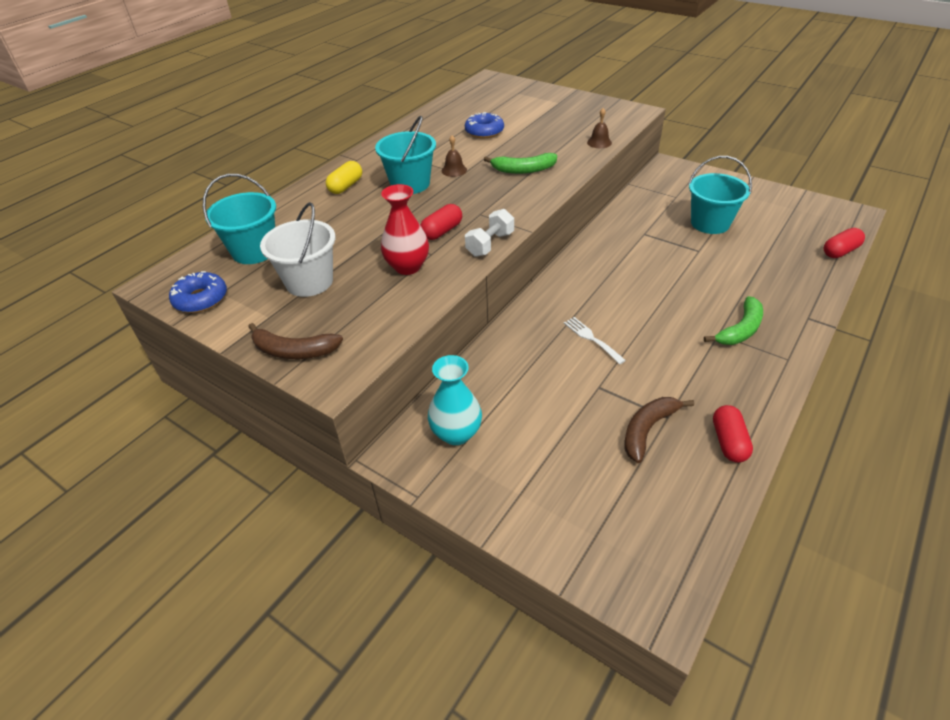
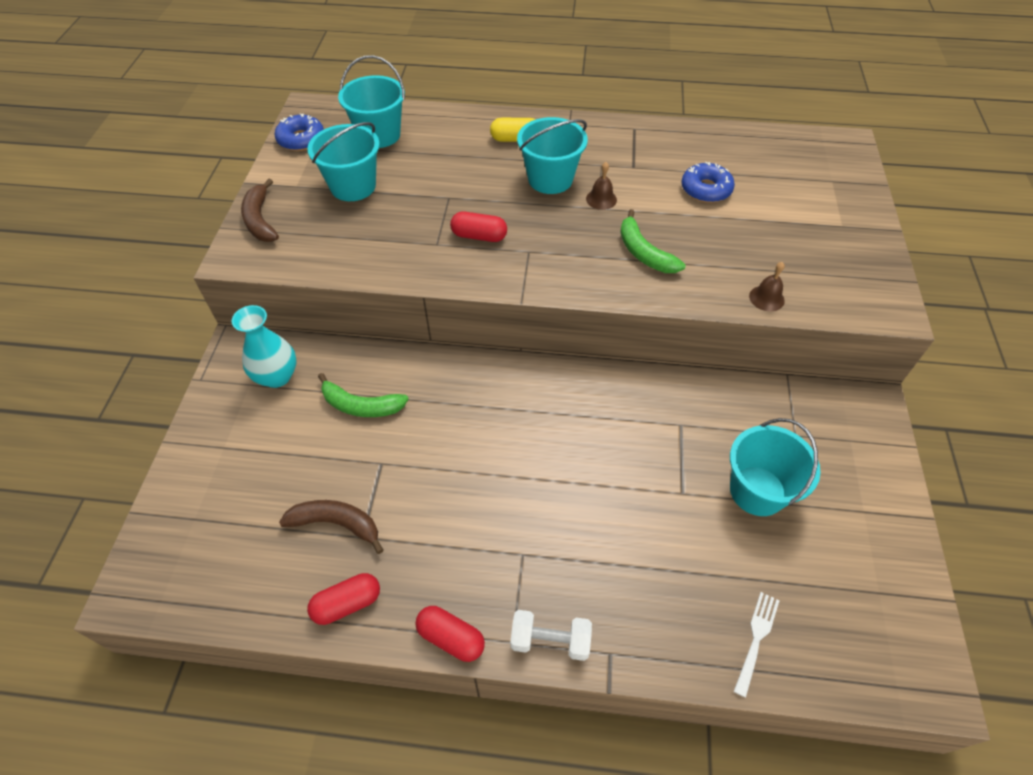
camera: 60 degrees right, 10 degrees up
(309, 282) = (353, 186): white bucket -> turquoise bucket
(407, 267) = (407, 237): red vase -> none
(490, 244) = (477, 280): white dumbbell -> white dumbbell (550, 640)
(592, 339) = (452, 434): white fork -> white fork (756, 639)
(740, 330) = (542, 576): green banana -> green banana (361, 405)
(840, 251) = (802, 676): red capsule -> red capsule (451, 638)

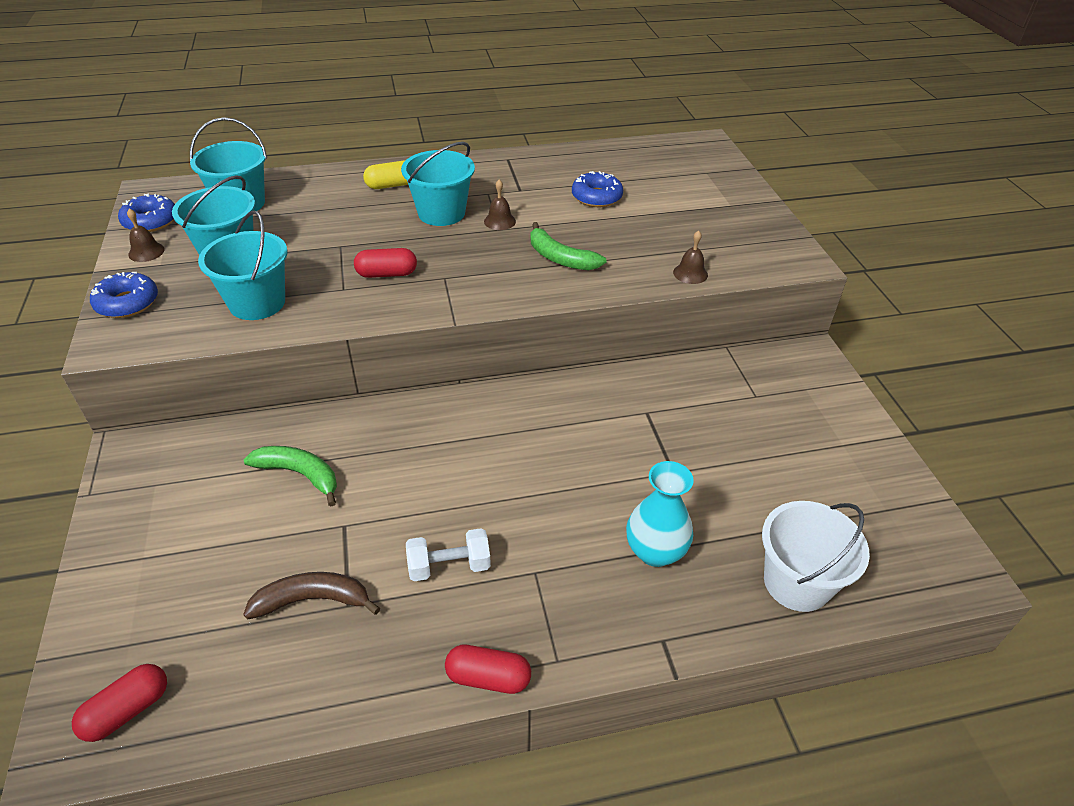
camera: 20 degrees left, 10 degrees down
(260, 220) = (127, 303): brown banana -> blue donut
(277, 376) = (187, 468): turquoise vase -> turquoise vase (655, 551)
(289, 171) = (146, 252): none -> brown bell
(347, 603) = (355, 679): red capsule -> red capsule (127, 710)
(361, 405) = (300, 474): green banana -> green banana turned 150 degrees counterclockwise
(550, 640) = (596, 647): white dumbbell -> white dumbbell (449, 566)
(756, 639) = (796, 582): white fork -> white bucket
(757, 491) = (742, 452): turquoise bucket -> turquoise bucket (257, 303)

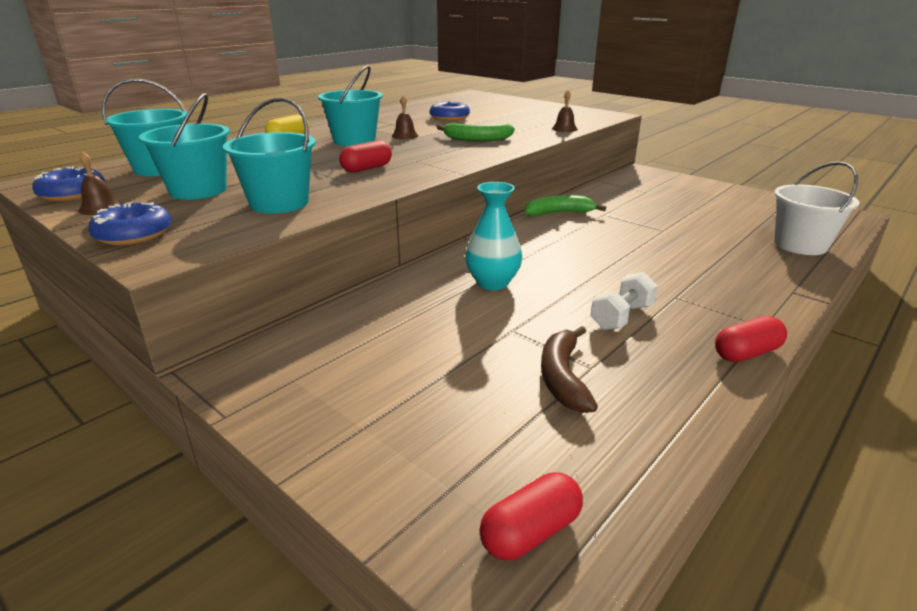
camera: 35 degrees left, 15 degrees down
(127, 710) = (530, 532): red capsule -> red capsule turned 45 degrees clockwise
(300, 474) = (425, 320): green banana -> green banana (558, 213)
(313, 600) = (562, 377): brown banana -> brown banana turned 45 degrees counterclockwise
(655, 551) = (718, 261): turquoise vase -> turquoise vase (492, 282)

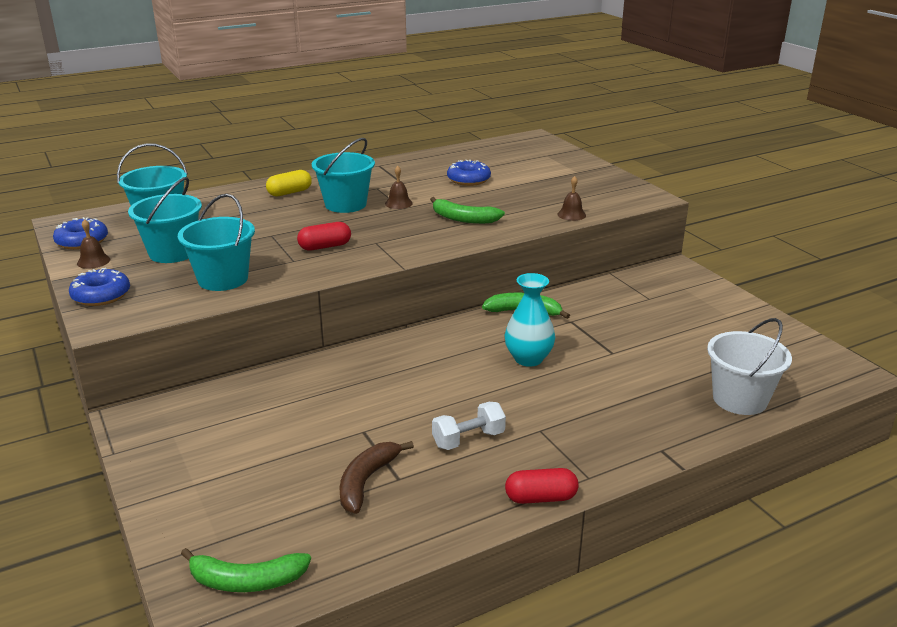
camera: 20 degrees right, 0 degrees up
(492, 282) = (389, 381): turquoise vase -> turquoise vase (528, 359)
(530, 532) = (246, 581): red capsule -> green banana

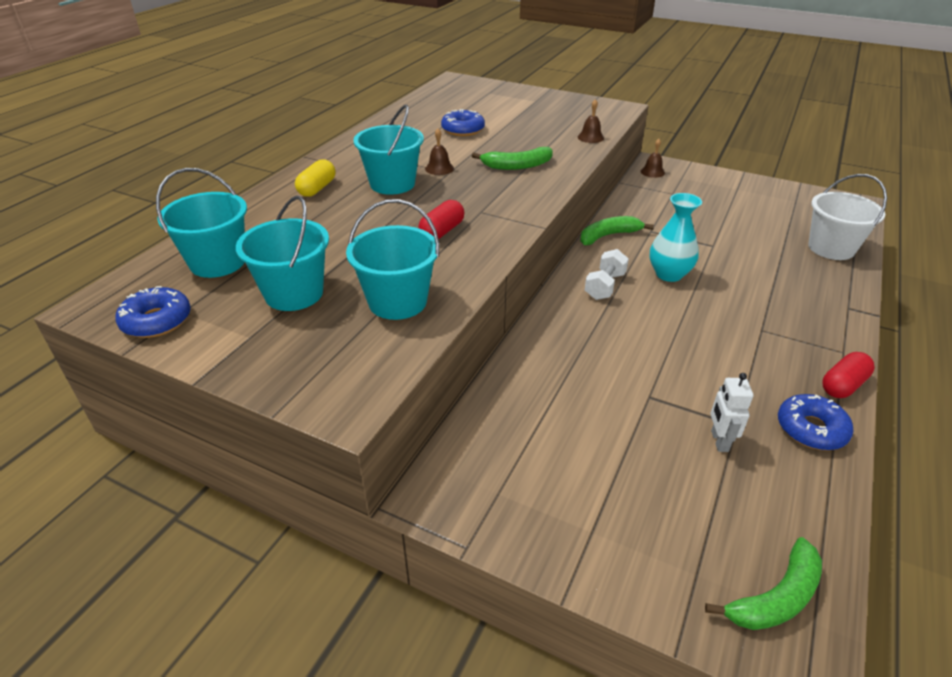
camera: 35 degrees left, 10 degrees up
(93, 261) = (212, 339): brown bell -> brown bell (652, 172)
(101, 295) = (290, 375): blue donut -> blue donut (811, 429)
(366, 481) = (719, 441): brown banana -> white robot
(468, 439) = (730, 362): white dumbbell -> white dumbbell (605, 286)

